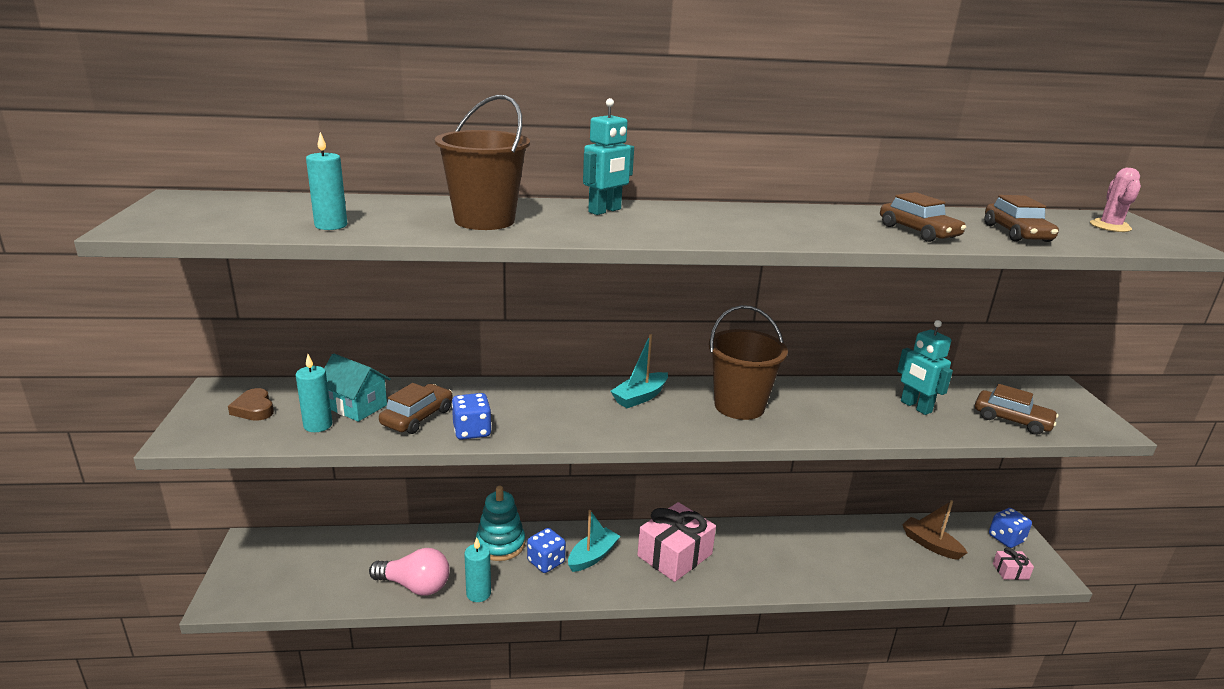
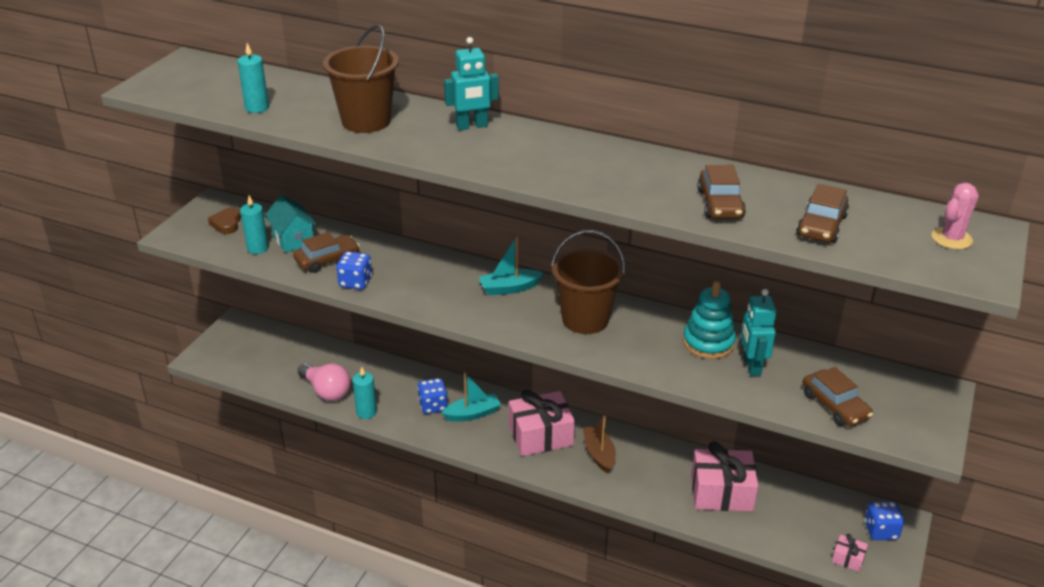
camera: 30 degrees right, 10 degrees up
(500, 544) = (409, 380): turquoise stacking toy -> turquoise stacking toy (708, 343)
(869, 551) = (721, 492): none -> pink gift
(930, 544) = (791, 508): brown boat -> brown boat (599, 454)

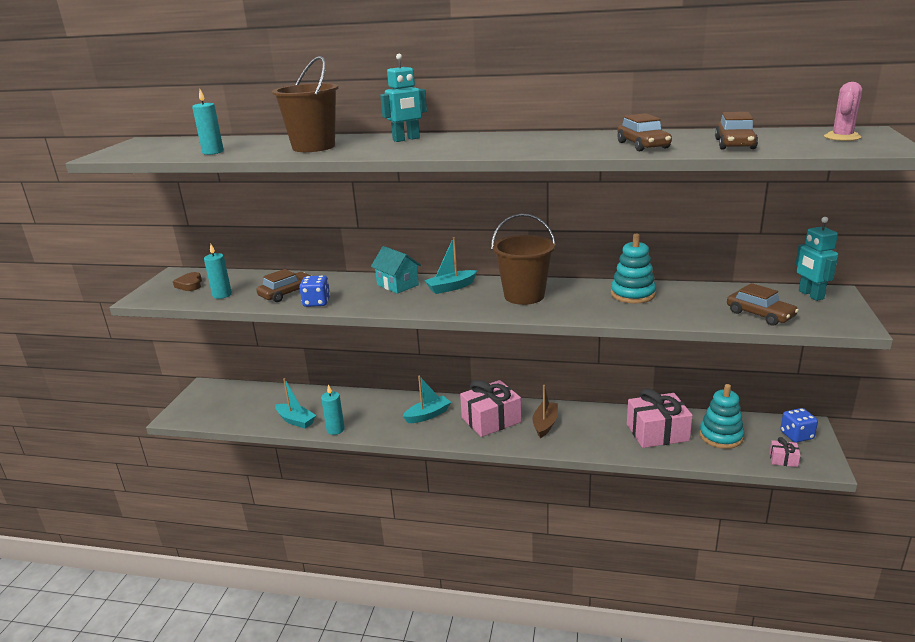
camera: 10 degrees left, 10 degrees down
(293, 239) = (252, 285): turquoise house -> turquoise house (397, 285)
(326, 391) = (296, 420): pink light bulb -> turquoise boat
(433, 406) = (392, 415): blue dice -> none
(599, 454) = (545, 424): brown boat -> brown boat turned 45 degrees clockwise
(751, 366) = (676, 302): turquoise robot -> turquoise robot (810, 295)
(792, 513) = (721, 436): none -> turquoise stacking toy

